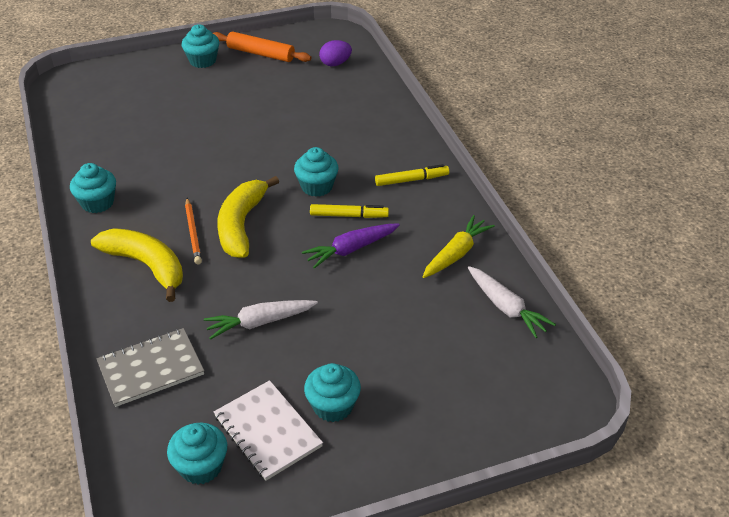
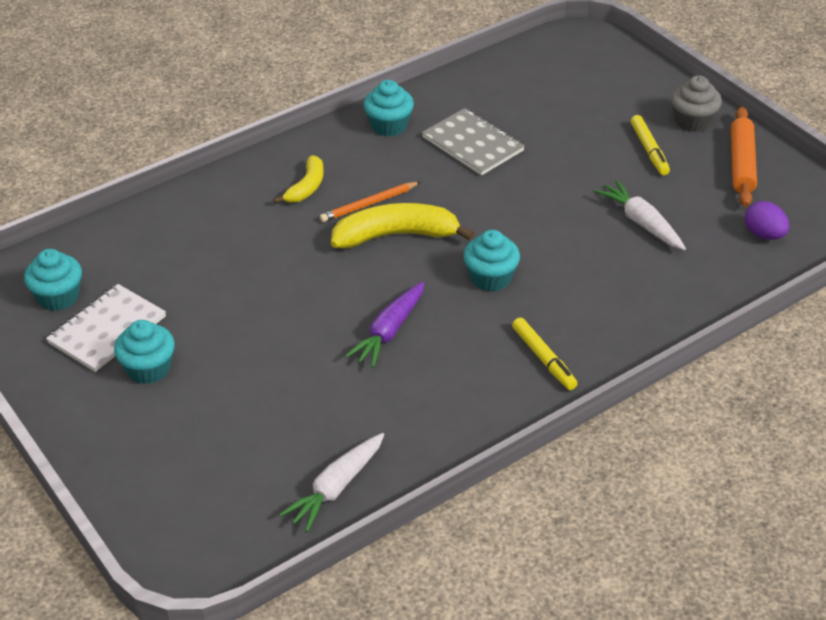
camera: 75 degrees right, 0 degrees up
(146, 266) = (306, 187): yellow banana -> yellow banana, size x0.58
(151, 368) = (168, 231): grey notebook -> grey notebook (473, 144)
(202, 61) = (693, 121): turquoise cupcake -> grey cupcake
(260, 322) = (250, 288): white carrot -> white carrot (641, 223)
(349, 215) = (449, 317): yellow marker -> yellow marker (649, 150)
(351, 249) = (389, 331): purple carrot -> purple carrot turned 105 degrees counterclockwise
(456, 254) = (417, 426): yellow carrot -> none

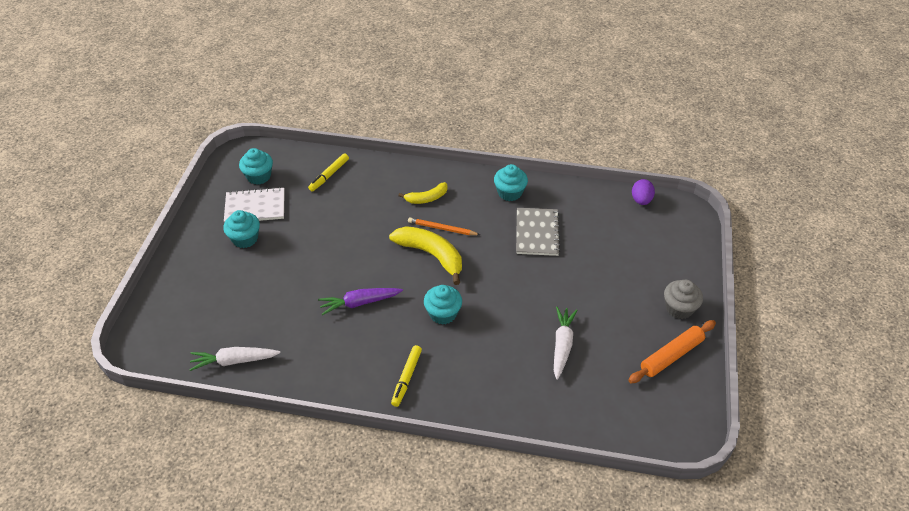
camera: 45 degrees right, 5 degrees up
(649, 150) = (628, 306): yellow marker -> yellow marker (329, 175)
(764, 235) = (621, 408): purple egg -> purple egg (641, 200)

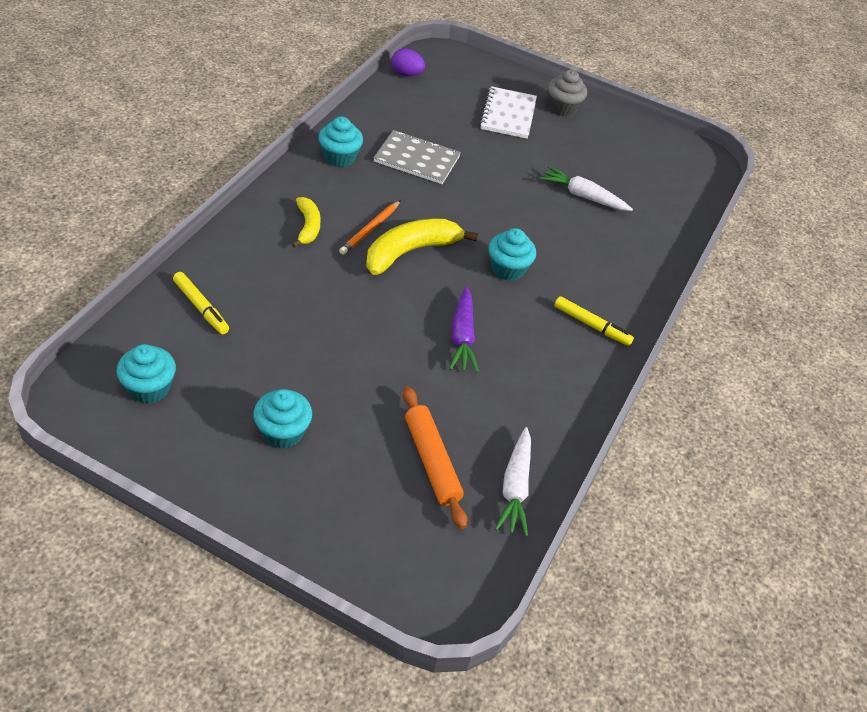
camera: 80 degrees left, 0 degrees up
(255, 207) = (218, 406): white notebook -> white notebook (508, 114)
(671, 356) = (617, 134): orange rolling pin -> orange rolling pin (432, 461)

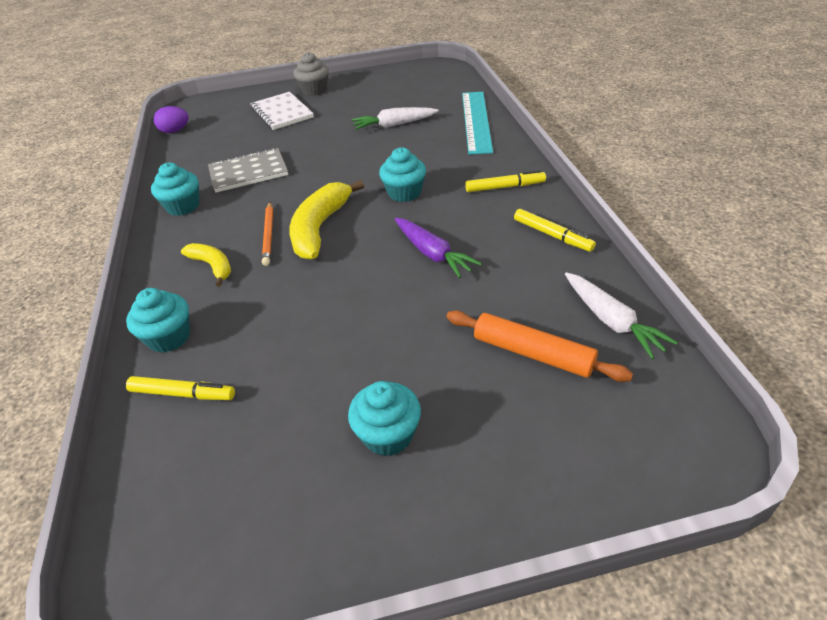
camera: 30 degrees left, 5 degrees down
(149, 388) = (209, 507): turquoise cupcake -> turquoise cupcake (169, 337)
(569, 394) = (552, 235): none -> yellow marker
(657, 245) = (476, 121): none -> turquoise ruler

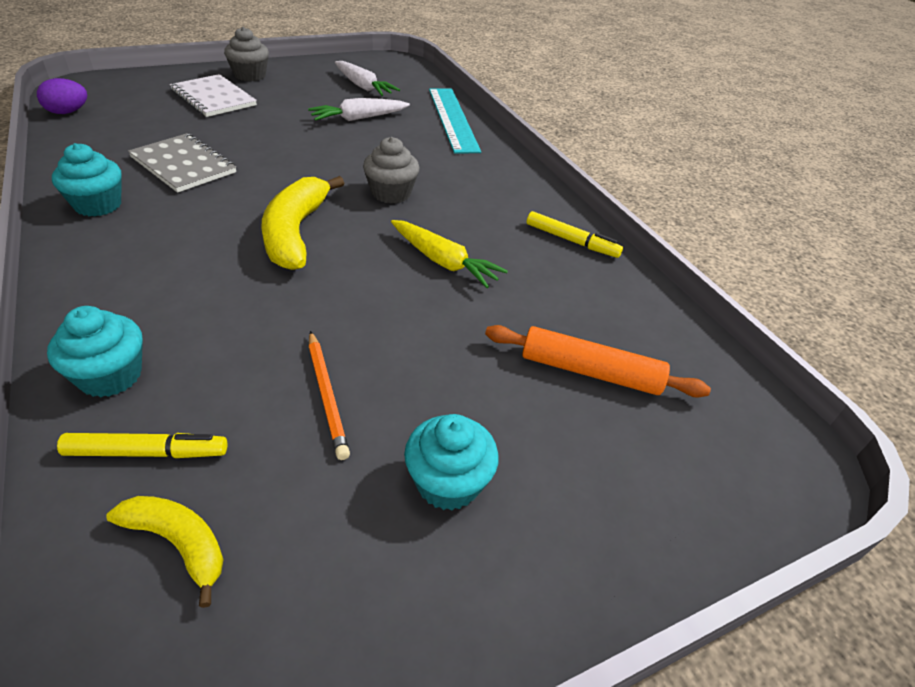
camera: 20 degrees left, 0 degrees up
(212, 266) = (157, 280): yellow banana -> yellow banana (178, 543)
(248, 172) = (183, 165): grey notebook -> grey notebook turned 75 degrees clockwise
(268, 235) = (229, 241): orange pencil -> orange pencil (327, 395)
(404, 193) = (391, 193): turquoise cupcake -> grey cupcake
(432, 254) = (443, 262): purple carrot -> yellow carrot
(505, 187) = (504, 189): yellow marker -> none
(611, 321) = (661, 331): white carrot -> white carrot (363, 86)

